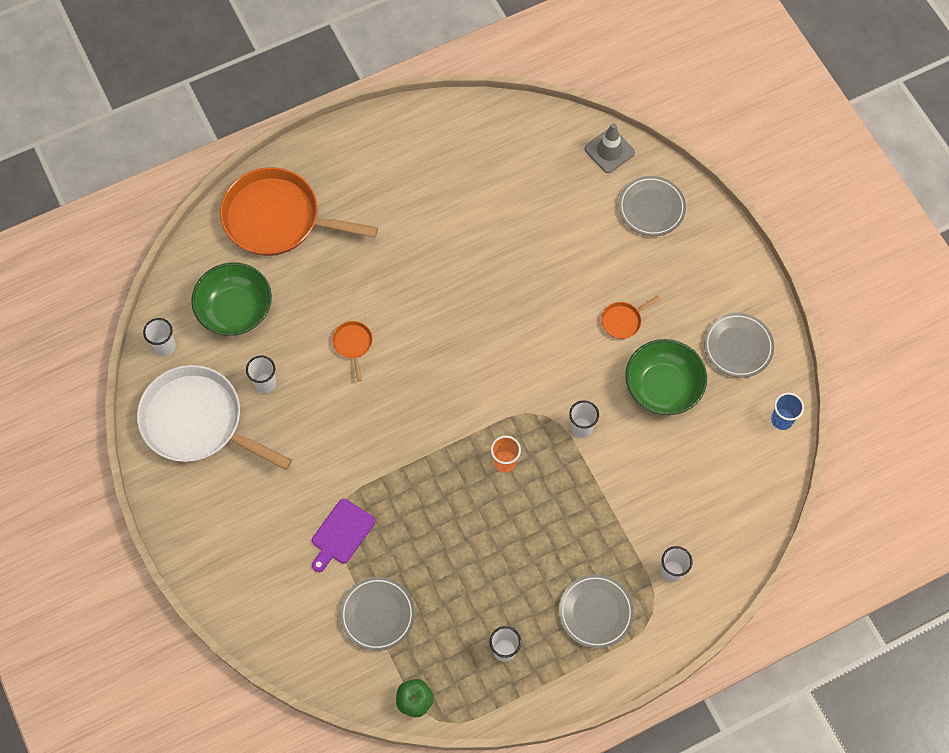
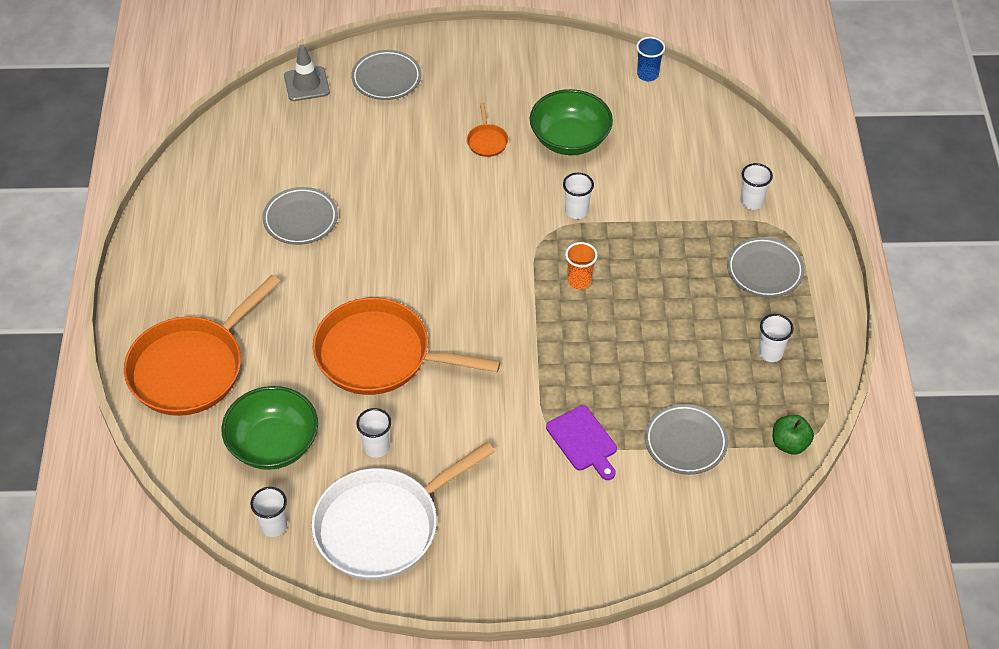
camera: 65 degrees left, 15 degrees down
(353, 344) = (380, 355): orange pan -> orange pan, size x2.49
(738, 347) = (561, 75): grey plate -> grey plate (300, 219)

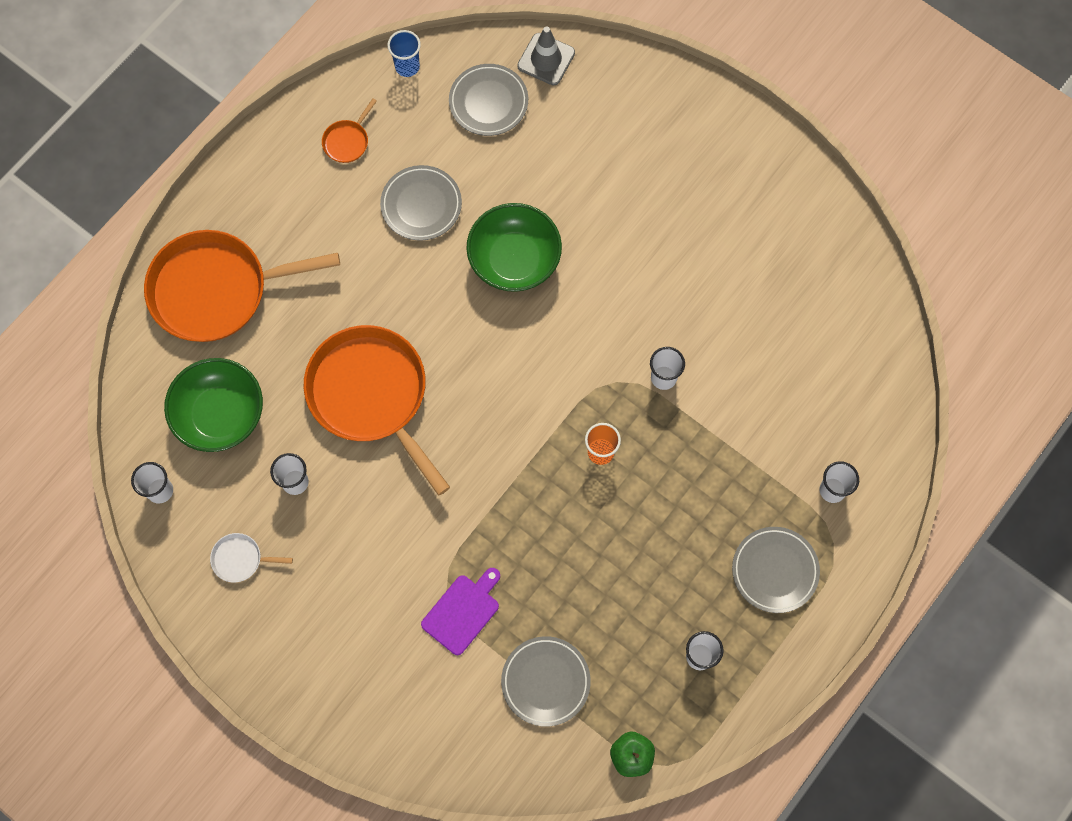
camera: 40 degrees right, 20 degrees up
(383, 526) = (240, 559): white pan -> white pan, size x0.40
(386, 78) = (621, 104): grey plate -> grey plate (488, 102)
(487, 141) = (651, 241): orange pan -> orange pan (347, 141)
(570, 139) = (727, 295): green bowl -> green bowl (514, 259)
(583, 441) = (463, 611): purple cutting board -> purple cutting board turned 150 degrees counterclockwise
(647, 74) = (867, 276): blue cup -> blue cup (407, 66)

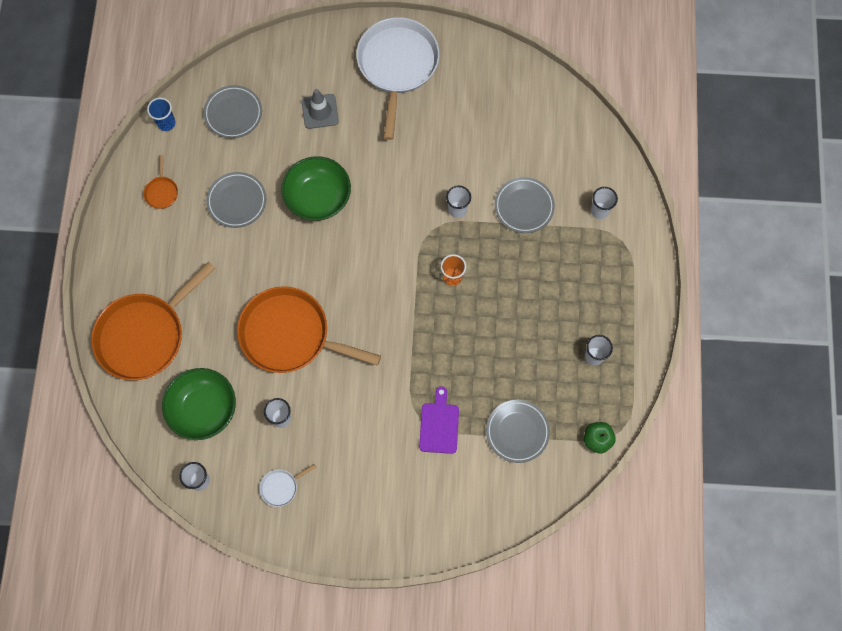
camera: 35 degrees left, 0 degrees up
(546, 59) = (250, 66): grey traffic cone -> grey traffic cone (320, 111)
(715, 164) = (397, 66): none -> white pan
(774, 570) = (600, 278): grey plate -> grey plate (524, 206)

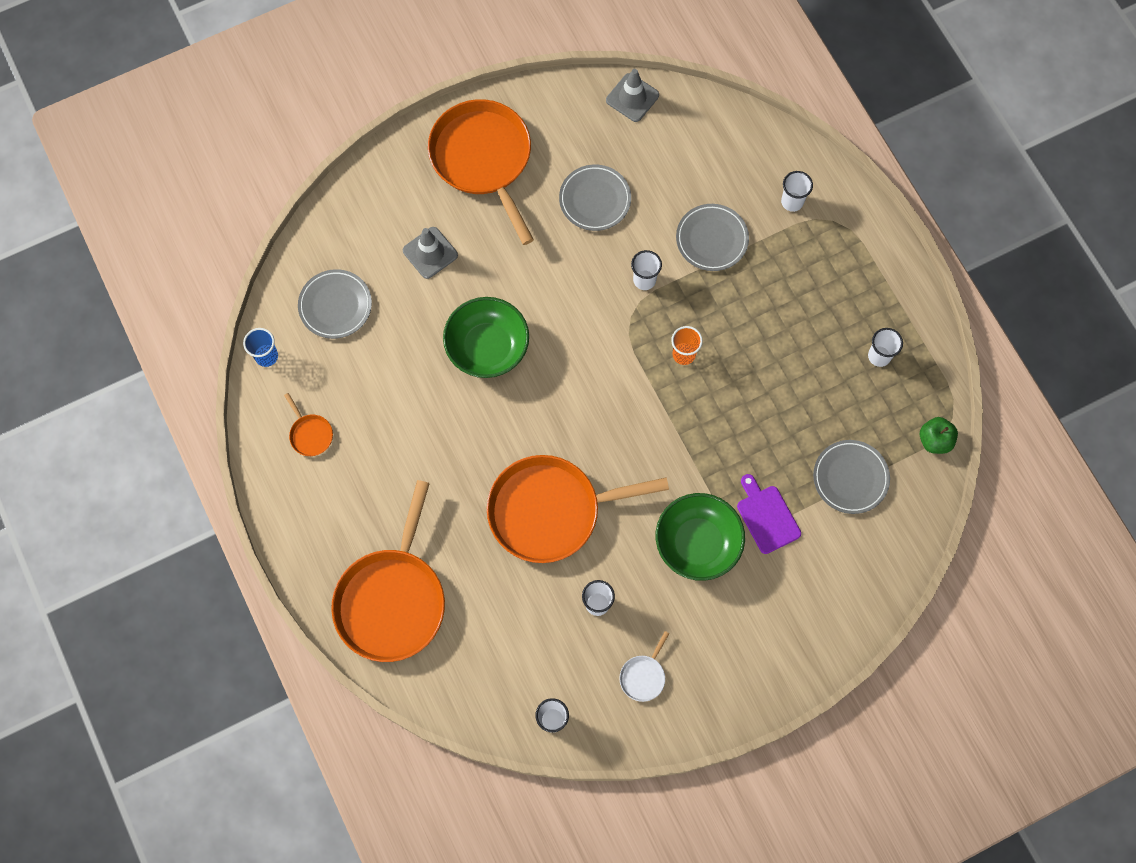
camera: 30 degrees left, 0 degrees up
(203, 409) = (508, 642): green bowl -> green bowl (697, 543)
(237, 201) = (401, 399): grey plate -> grey plate (595, 200)
(397, 66) = (483, 159): white pan -> orange pan
(530, 77) = (632, 98): none -> grey traffic cone

